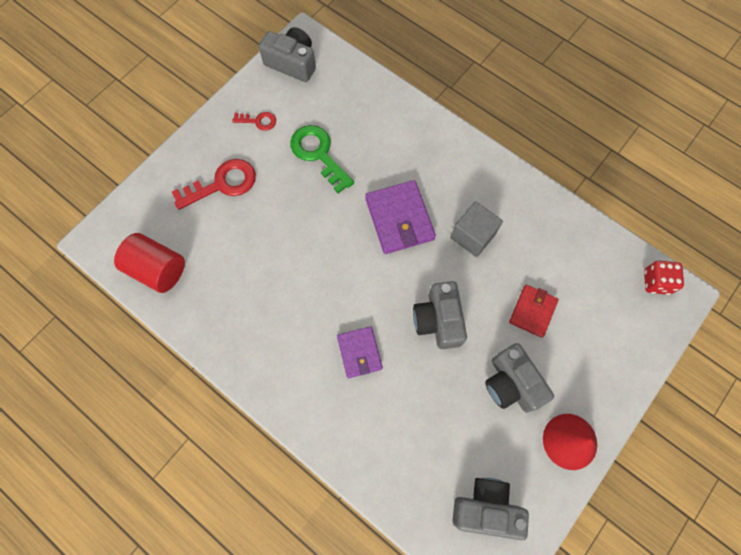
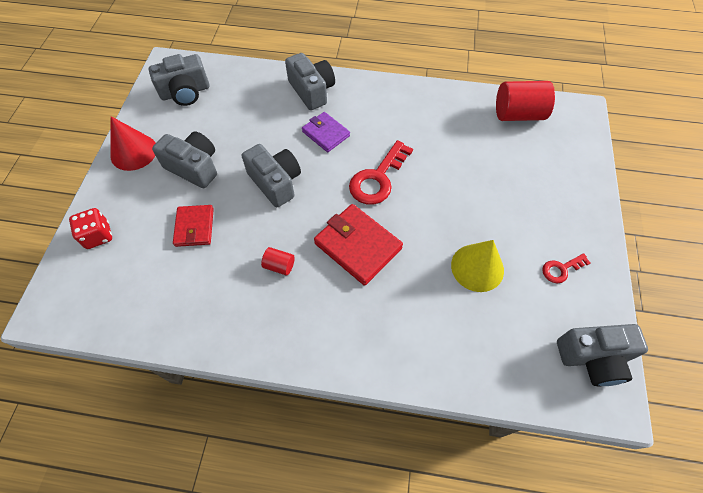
camera: 150 degrees right, 10 degrees down
(222, 184) = (535, 195): red key -> red key (378, 178)
(318, 154) = (477, 267): green key -> yellow cone
(340, 424) = (312, 91): none -> grey camera
(399, 219) = (358, 246): purple wallet -> red wallet
(472, 236) = (279, 265): grey cube -> red cylinder
(656, 282) = (74, 313): red dice -> red dice (98, 236)

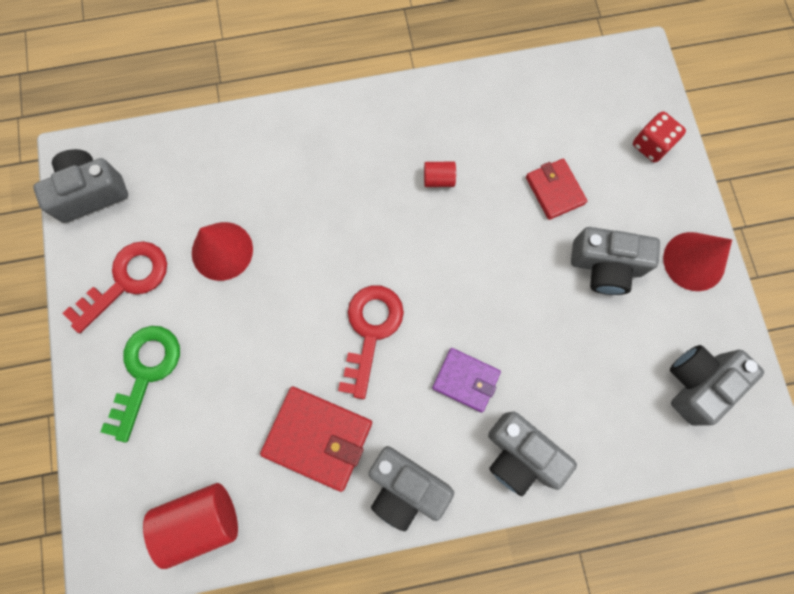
camera: 160 degrees right, 15 degrees up
(275, 182) = (494, 280): grey camera -> grey camera (405, 487)
(358, 246) = (363, 231): red wallet -> red wallet (318, 438)
(477, 267) = (222, 251): yellow cone -> red cone
(549, 201) = (145, 372): none -> green key
(561, 269) = (126, 281): red key -> red key, size x1.86

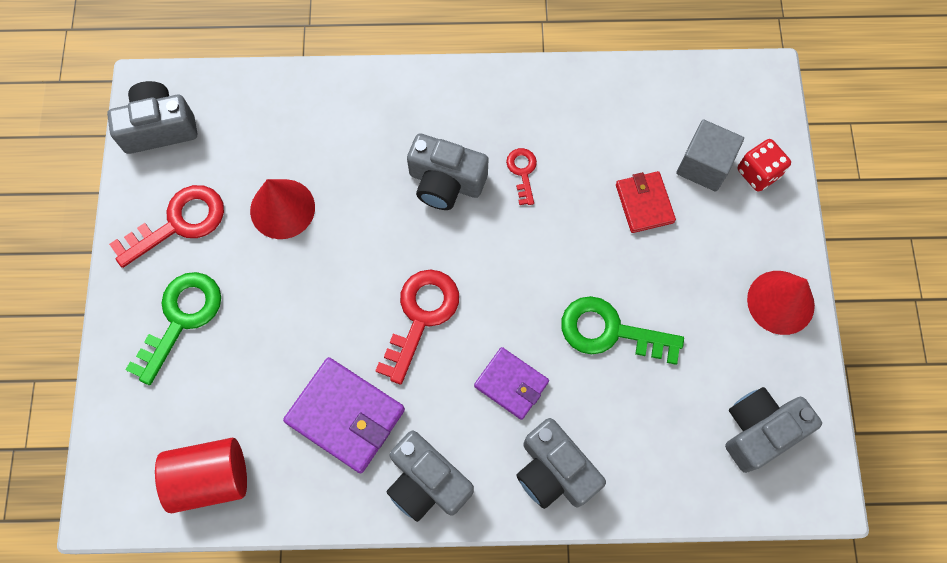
camera: 10 degrees right, 5 degrees down
(318, 438) = (345, 416): red wallet -> purple wallet
(438, 179) = (522, 172): red cylinder -> red key
(546, 315) = (610, 331): none -> green key
(601, 146) = (704, 165): none -> grey cube
(605, 266) = (683, 291): grey camera -> grey camera (445, 182)

